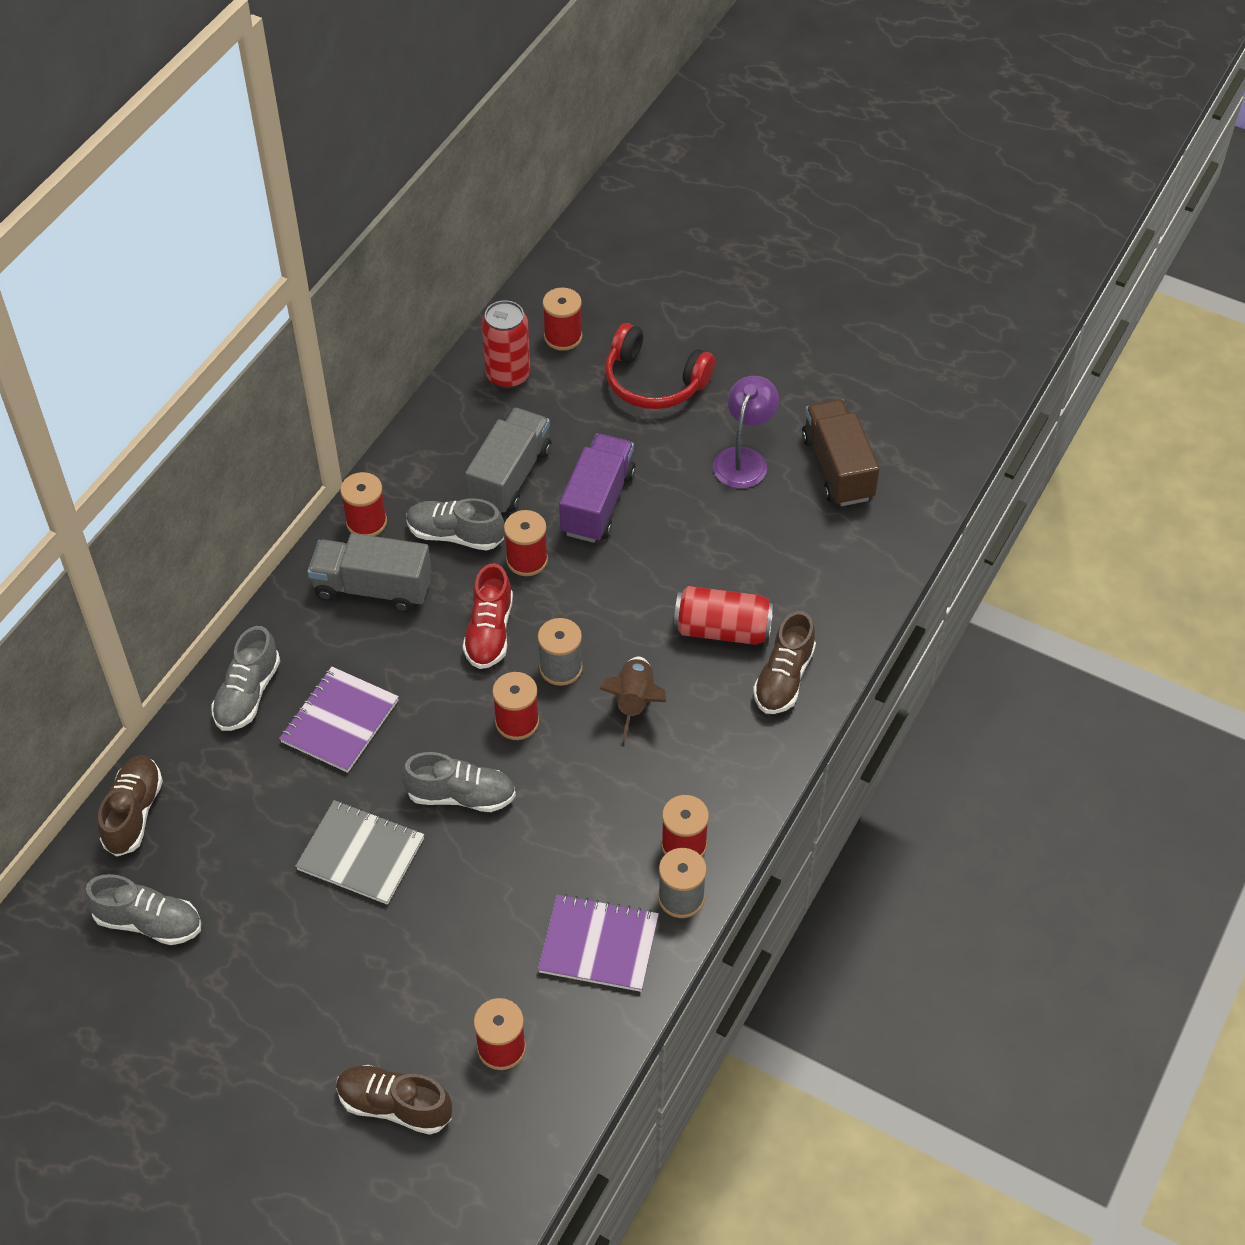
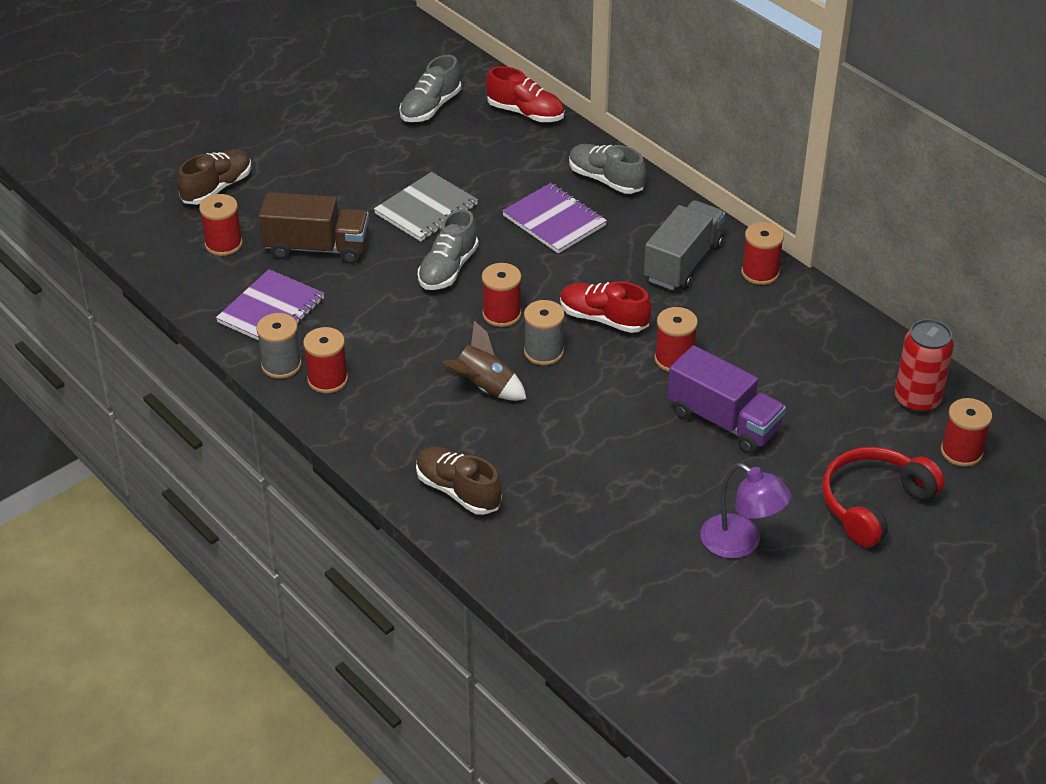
camera: 110 degrees right, 10 degrees down
(133, 813) = (525, 113): brown shoe -> red shoe
(455, 535) = (722, 321): grey shoe -> none
(510, 476) = (780, 371): grey truck -> none
(722, 630) = (533, 465): red can -> none
(837, 468) = (700, 615): brown truck -> brown truck (317, 248)

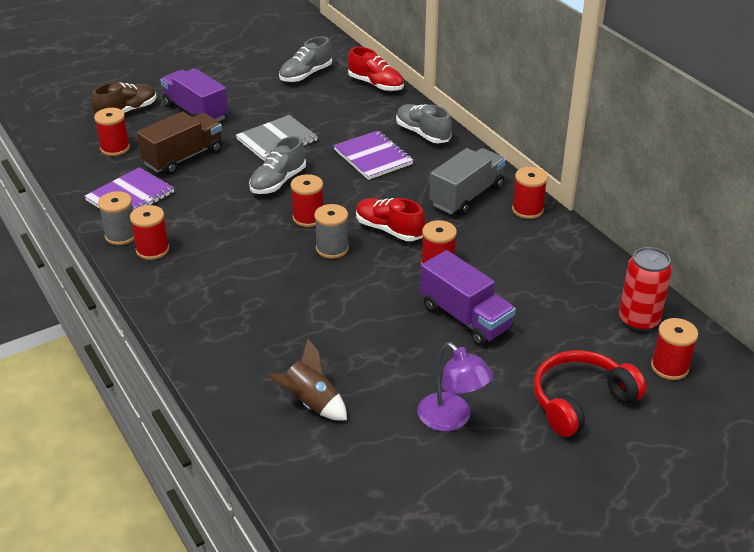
camera: 10 degrees right, 5 degrees down
(307, 179) = (196, 112): none -> purple truck
(317, 248) = (183, 158): brown truck -> brown truck turned 60 degrees counterclockwise
(458, 491) = (223, 346): brown shoe -> none
(484, 387) = (274, 269): brown rocket -> brown rocket (311, 403)

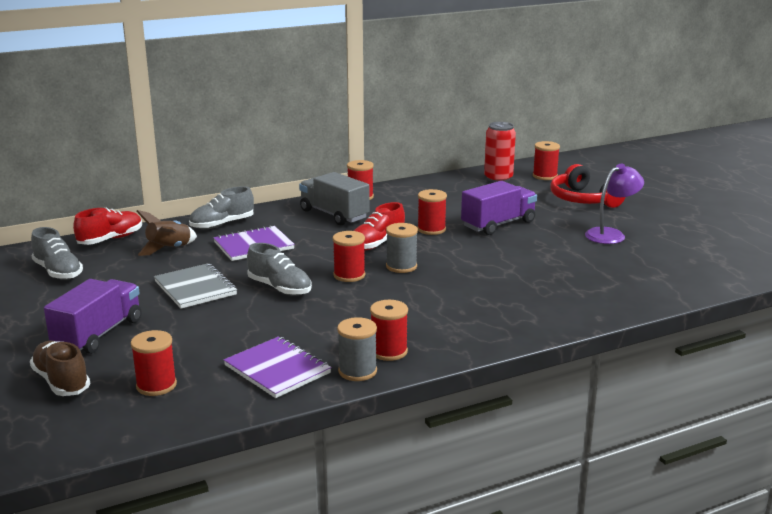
camera: 85 degrees left, 15 degrees down
(183, 158) = (205, 339): brown truck -> none
(196, 112) = (98, 334): purple truck -> purple truck turned 150 degrees clockwise
(311, 403) = (608, 278): brown rocket -> brown rocket (169, 249)

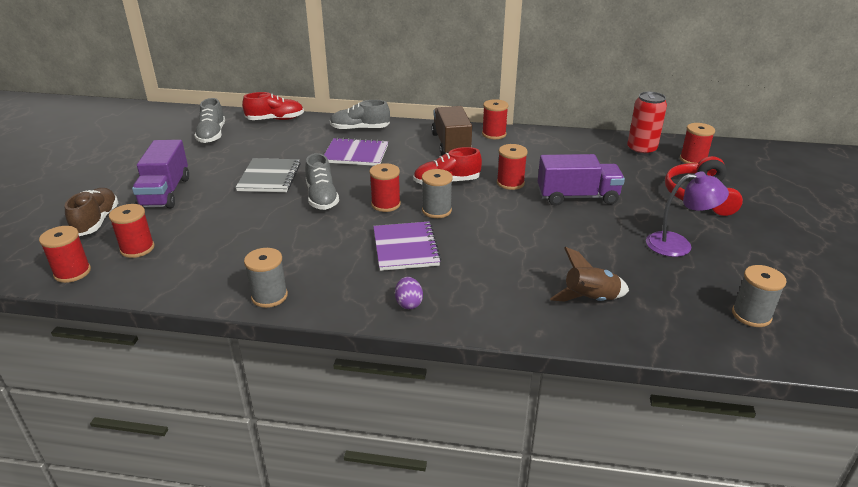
camera: 35 degrees right, 10 degrees up
(98, 334) = (165, 193): purple truck -> purple truck turned 120 degrees clockwise
(169, 249) = (298, 139): brown rocket -> brown rocket (590, 299)
(277, 369) = (222, 269): purple notebook -> purple notebook (405, 248)
(334, 214) = (451, 144): grey truck -> brown truck
(389, 351) = (316, 288): red spool -> red spool (72, 272)
(480, 334) = (408, 303): none -> purple egg
(708, 261) = (751, 315): none -> grey spool

